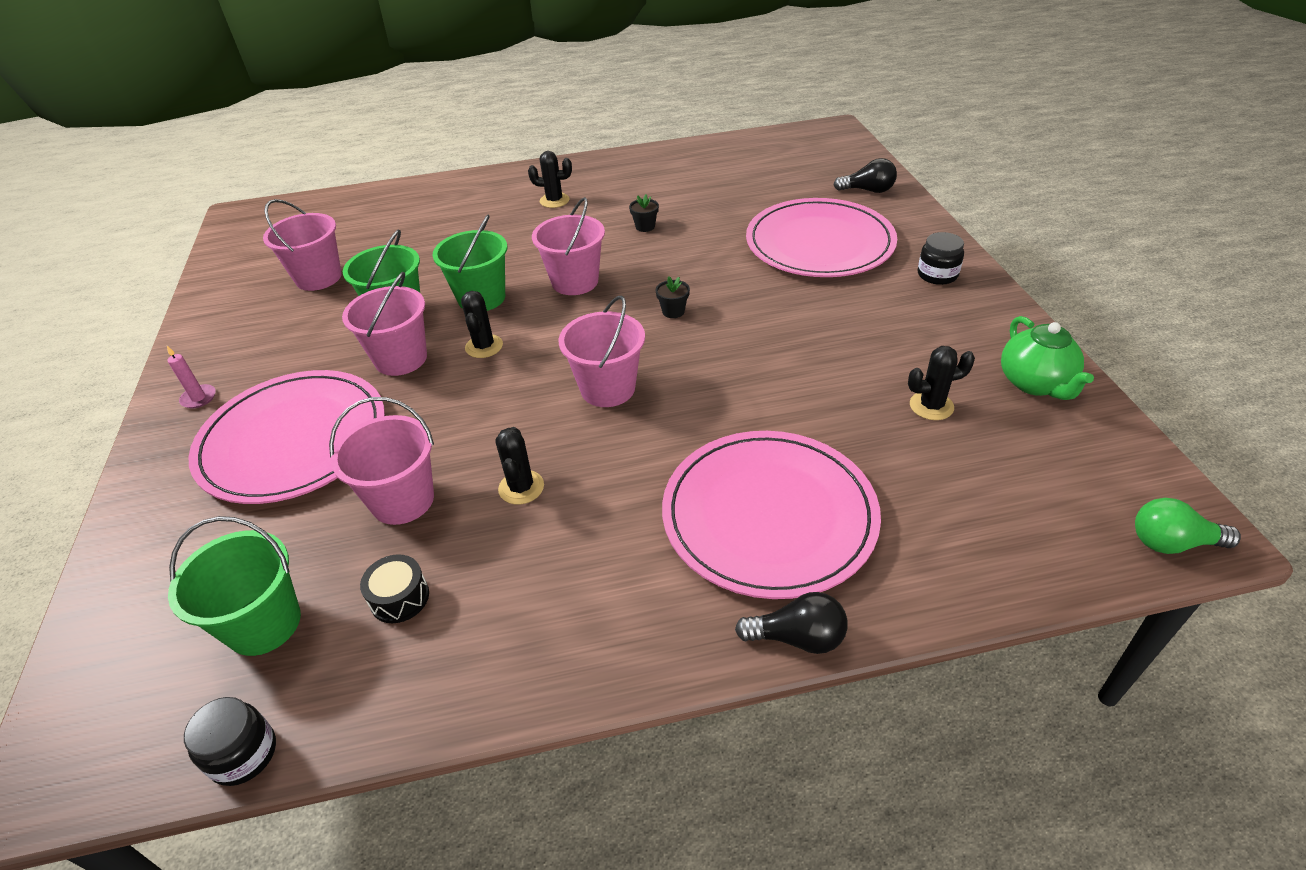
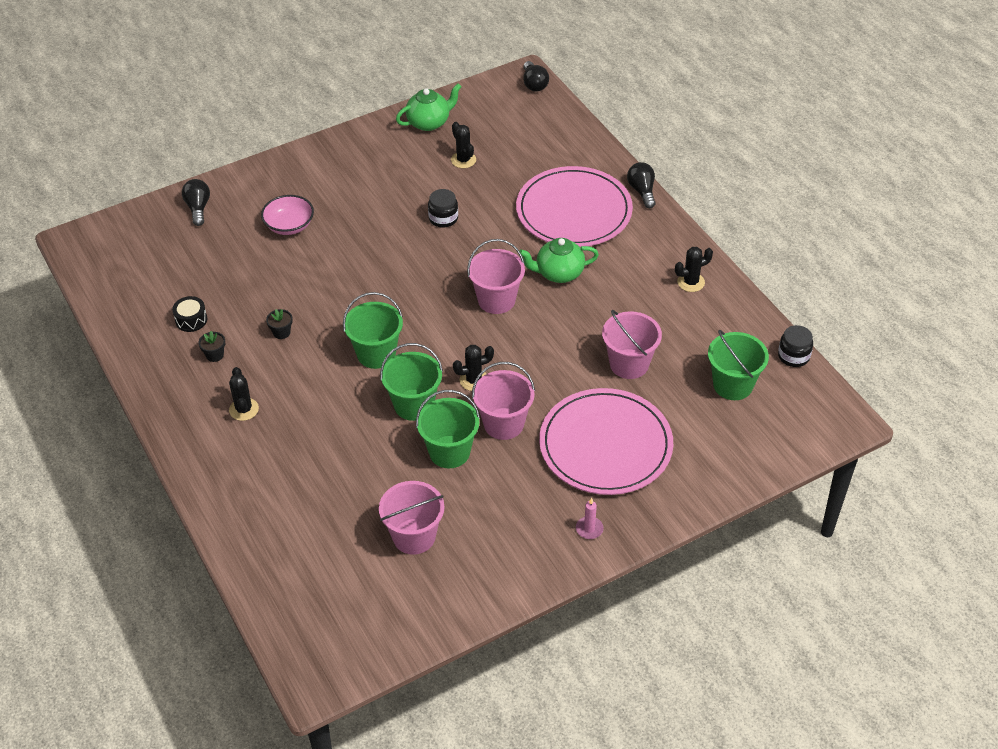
camera: 110 degrees left, 5 degrees up
(399, 598) = (691, 336): black drum -> black drum (191, 320)
(521, 487) = (596, 314): black cactus -> black cactus (691, 282)
(575, 282) = (376, 354): pink bucket -> green bucket
(628, 463) = (558, 273): none -> green teapot
(673, 311) = (401, 287): black flower pot -> black flower pot (215, 355)
(819, 243) = (289, 226): pink plate -> pink bowl
(937, 275) = (321, 164): black jar -> black jar (443, 218)
(1172, 543) = (534, 84): green light bulb -> black light bulb

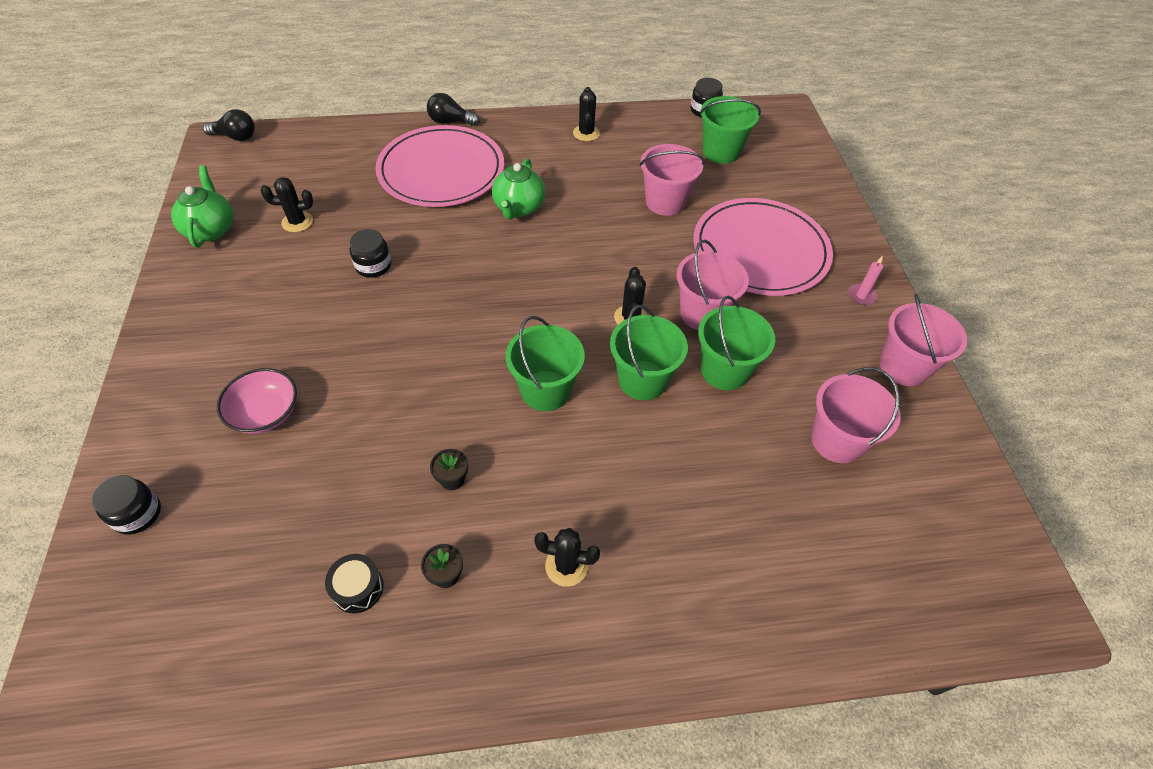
camera: 70 degrees left, 5 degrees up
(198, 208) = (137, 514): black light bulb -> black jar
(496, 300) = (526, 263): pink bucket -> pink bucket (903, 367)

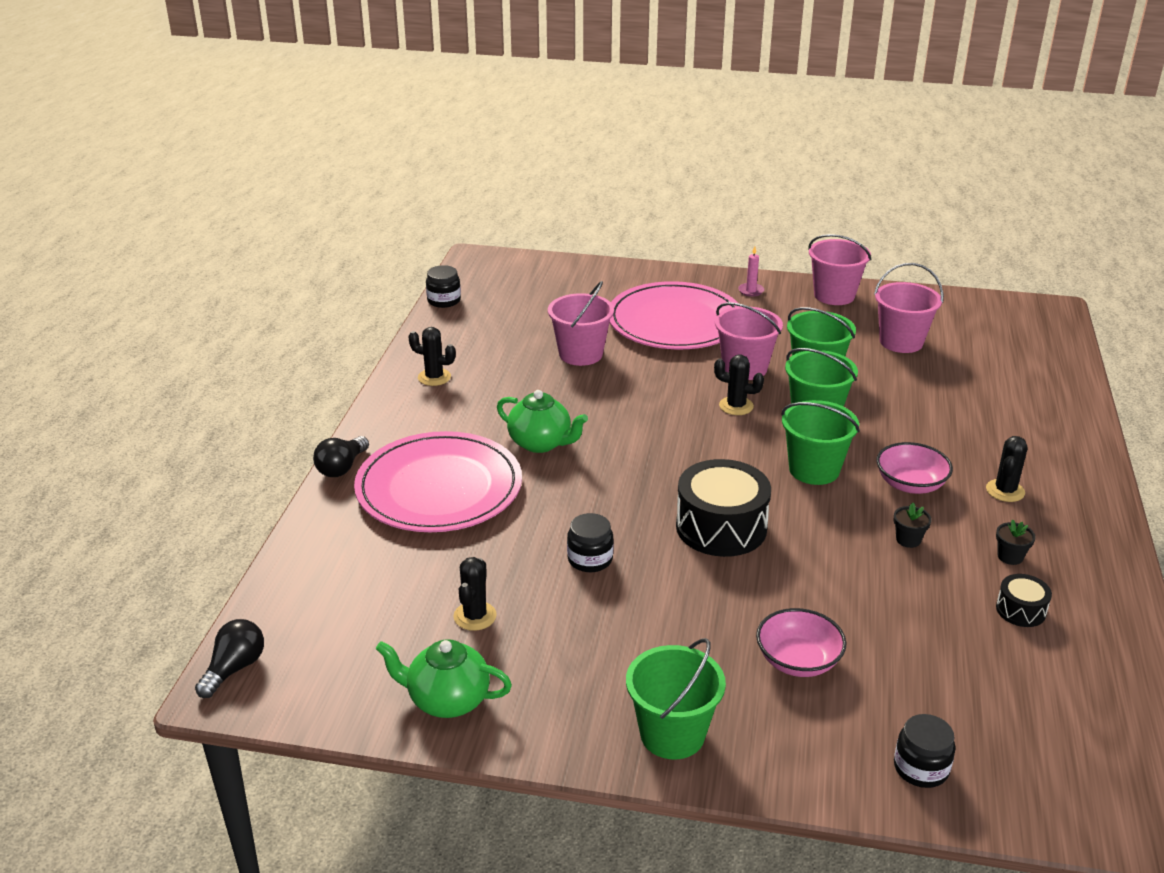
camera: 70 degrees left, 20 degrees down
(435, 336) = (721, 527): none -> black drum
(548, 473) = (910, 484): none -> pink bowl
(721, 152) = (519, 307): green bucket -> green bucket (672, 734)

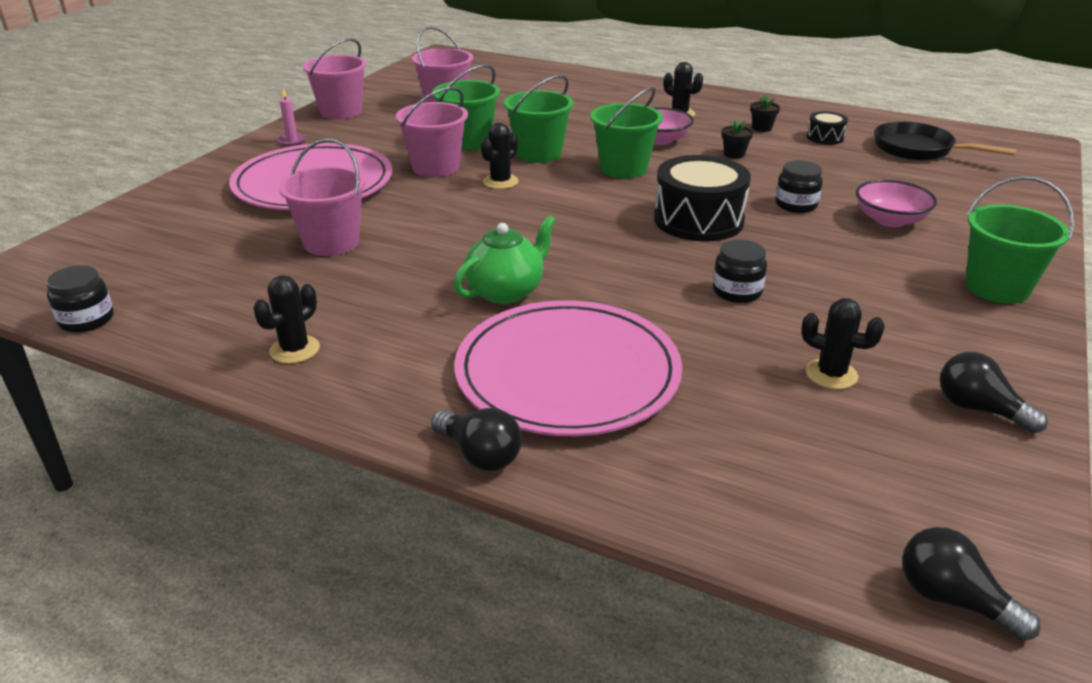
camera: 75 degrees left, 0 degrees up
(447, 700) = (979, 409): green teapot -> black light bulb
(921, 768) = (1006, 200): black jar -> black jar (796, 205)
(1044, 696) = (918, 149): none -> black pan

